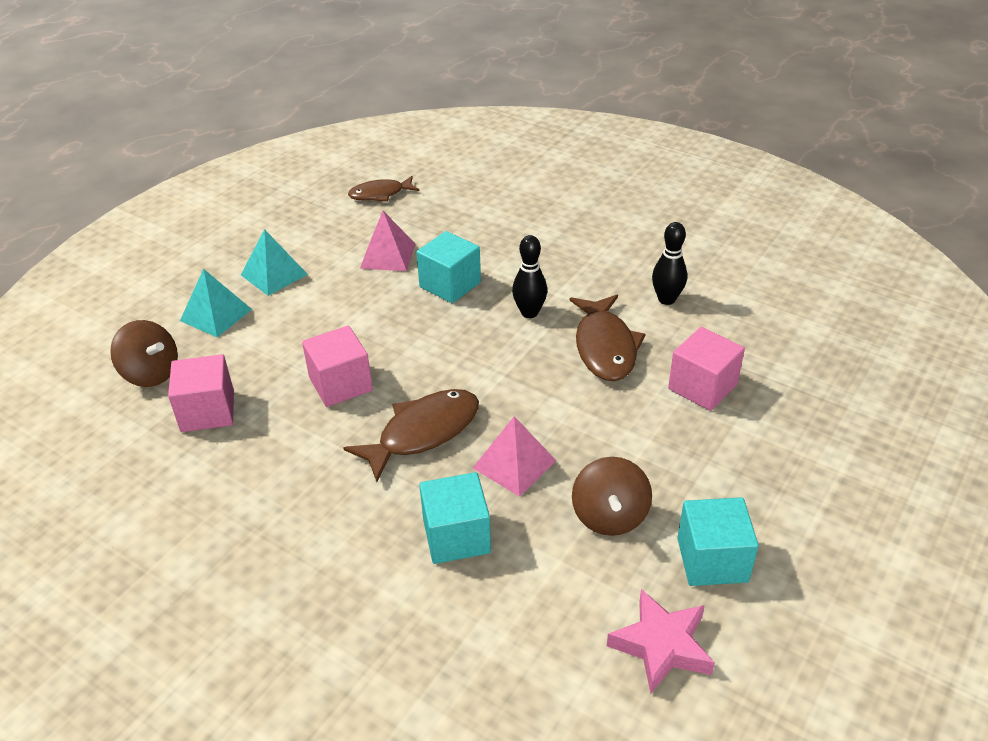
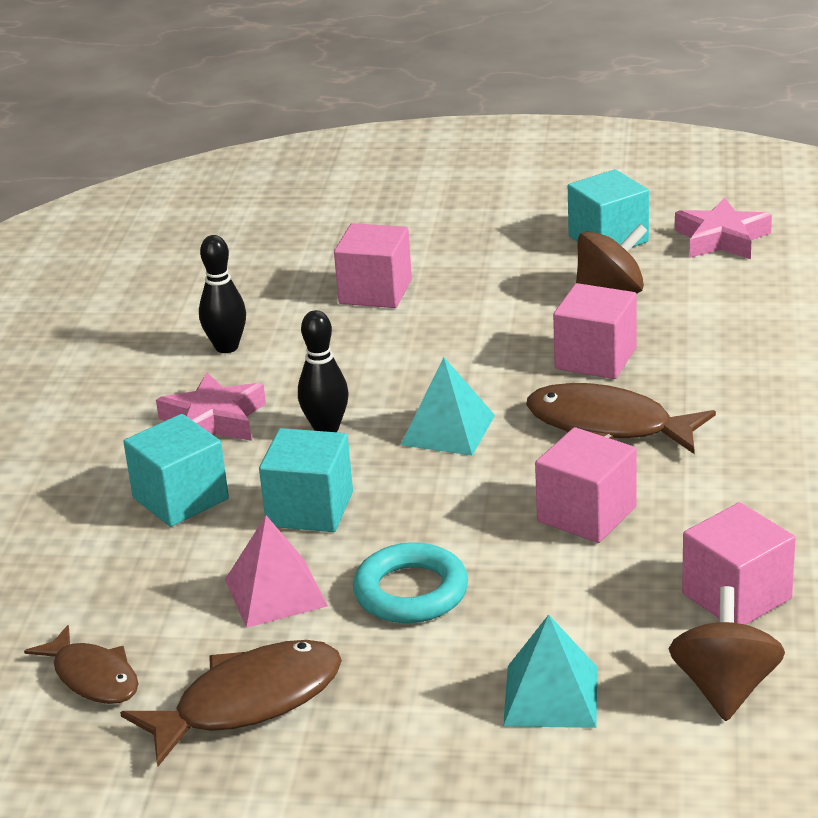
camera: 115 degrees left, 10 degrees down
(274, 274) = (407, 687): turquoise pyramid -> turquoise pyramid (448, 430)
(341, 297) = (411, 592): none -> turquoise ring
(456, 536) = (722, 358): turquoise cube -> turquoise cube (180, 498)
(514, 464) = (595, 358): pink pyramid -> pink cube
(576, 274) = (213, 420): none -> pink star
(605, 347) = (354, 361): brown fish -> brown fish (248, 702)

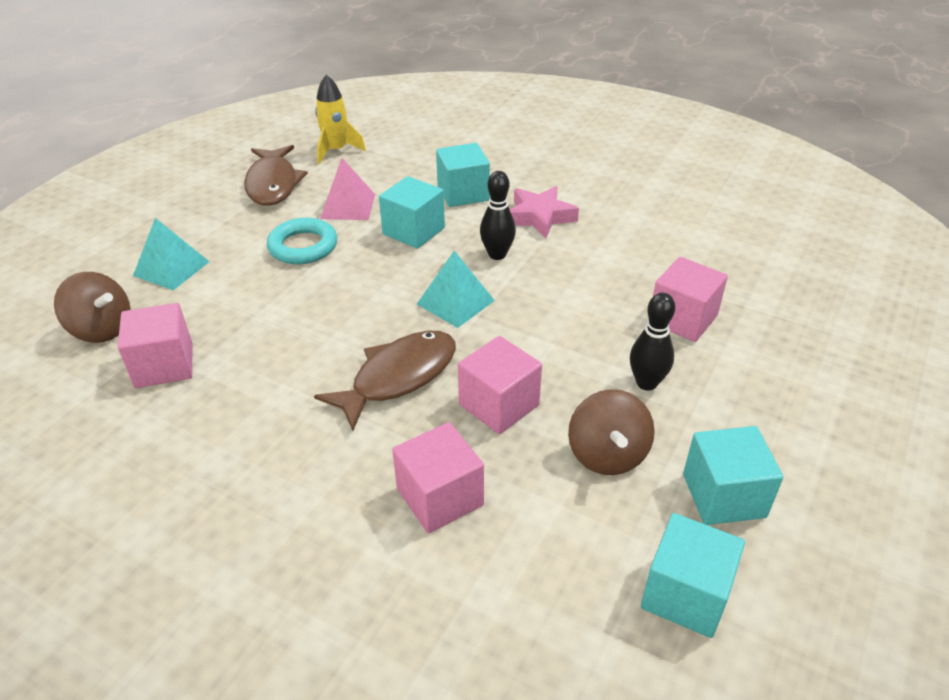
camera: 110 degrees right, 10 degrees up
(93, 677) = (336, 150): brown fish -> yellow rocket
(226, 347) = (633, 237): black bowling pin -> black bowling pin (646, 383)
(586, 514) = (307, 332): pink cube -> pink cube (440, 497)
(722, 239) = (685, 594): pink star -> turquoise cube

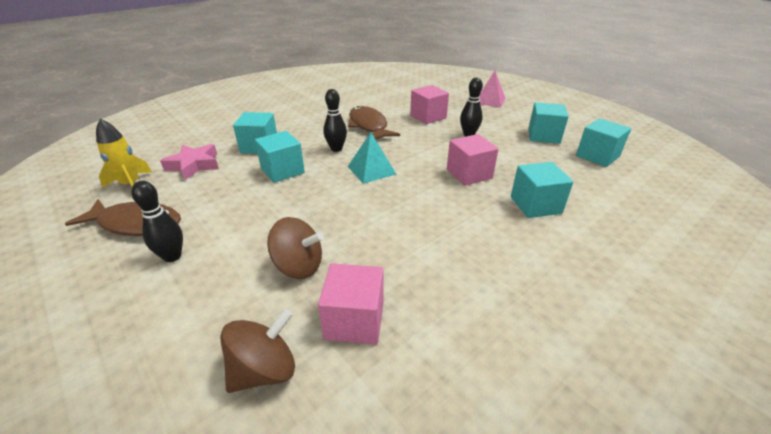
camera: 70 degrees left, 5 degrees down
(171, 268) = (204, 305): turquoise pyramid -> none
(231, 224) = (172, 256): none -> black bowling pin
(303, 246) = (251, 220): turquoise ring -> none
(348, 206) = (220, 191): pink pyramid -> pink pyramid (489, 100)
(398, 377) = (431, 202): brown fish -> brown fish (369, 126)
(440, 497) = (535, 205): pink cube -> turquoise cube
(540, 217) = (312, 130): pink star -> pink star (194, 165)
(607, 454) = (514, 154): brown spinning top -> brown spinning top (298, 266)

